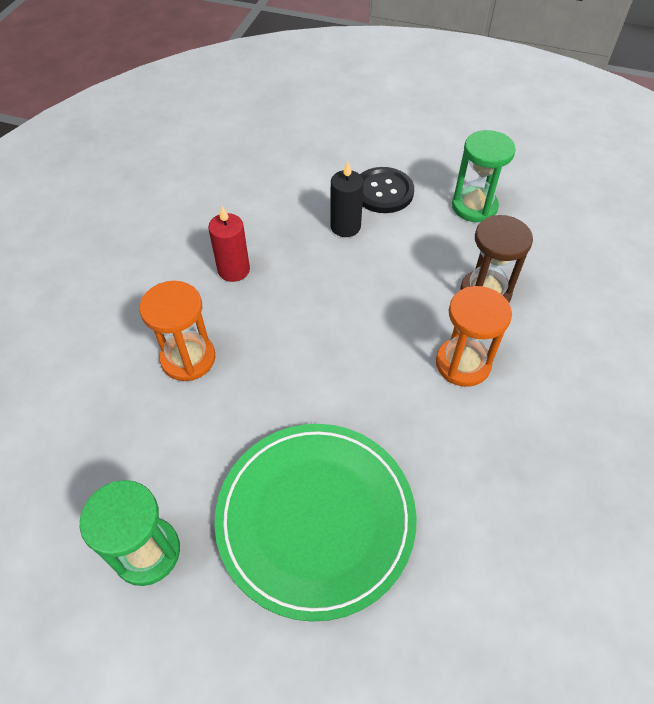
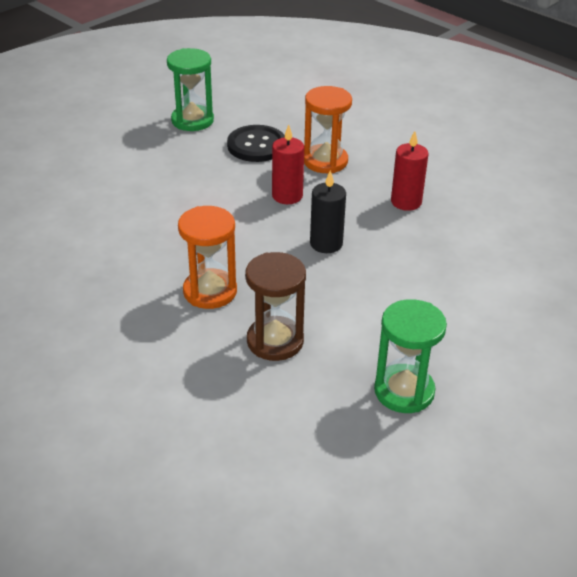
camera: 115 degrees right, 15 degrees down
(274, 366) = (287, 196): none -> red candle
(315, 518) = (154, 180): green plate -> none
(345, 226) = (425, 281): black candle -> black candle (326, 243)
(383, 192) = (467, 327): black button -> black button (256, 145)

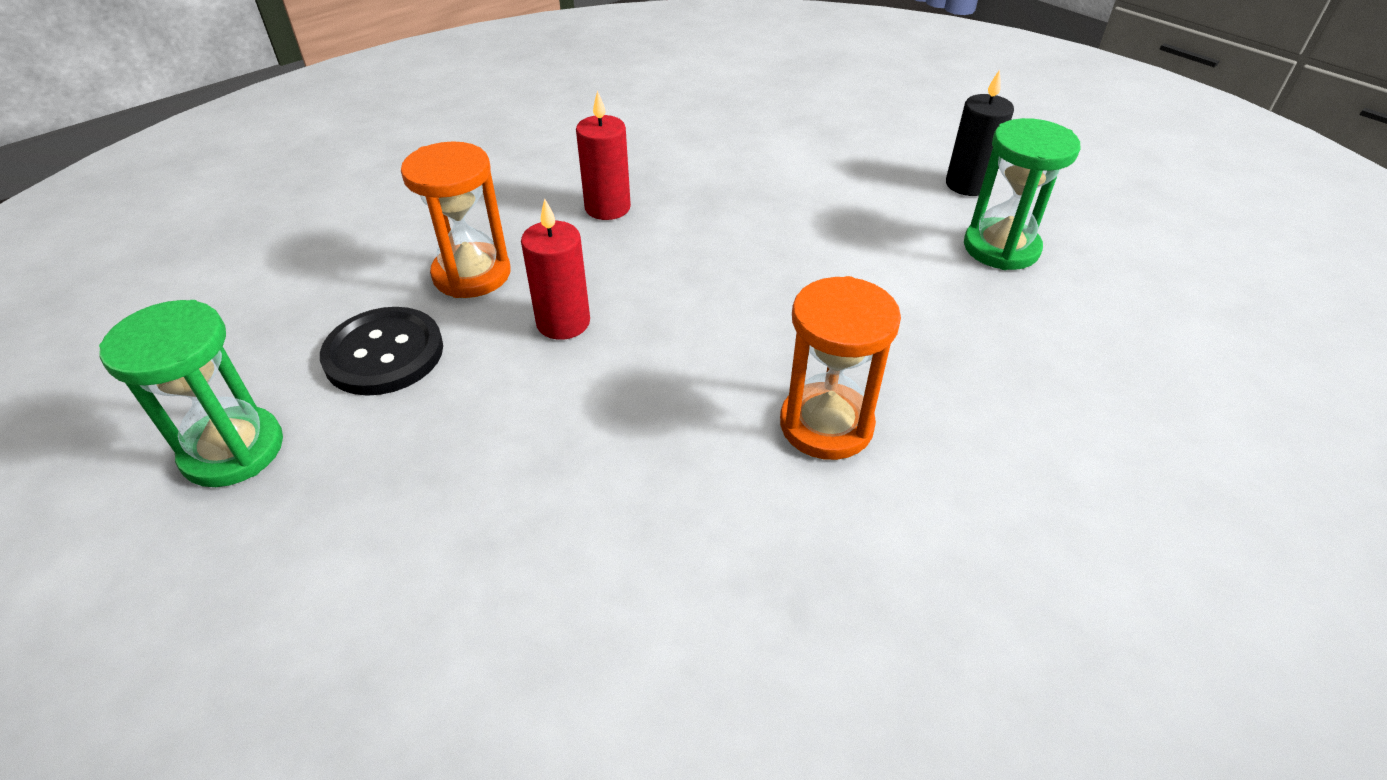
camera: 85 degrees left, 5 degrees up
(275, 341) = (935, 353): brown hourglass -> none
(326, 243) = (701, 289): black candle -> black candle (967, 185)

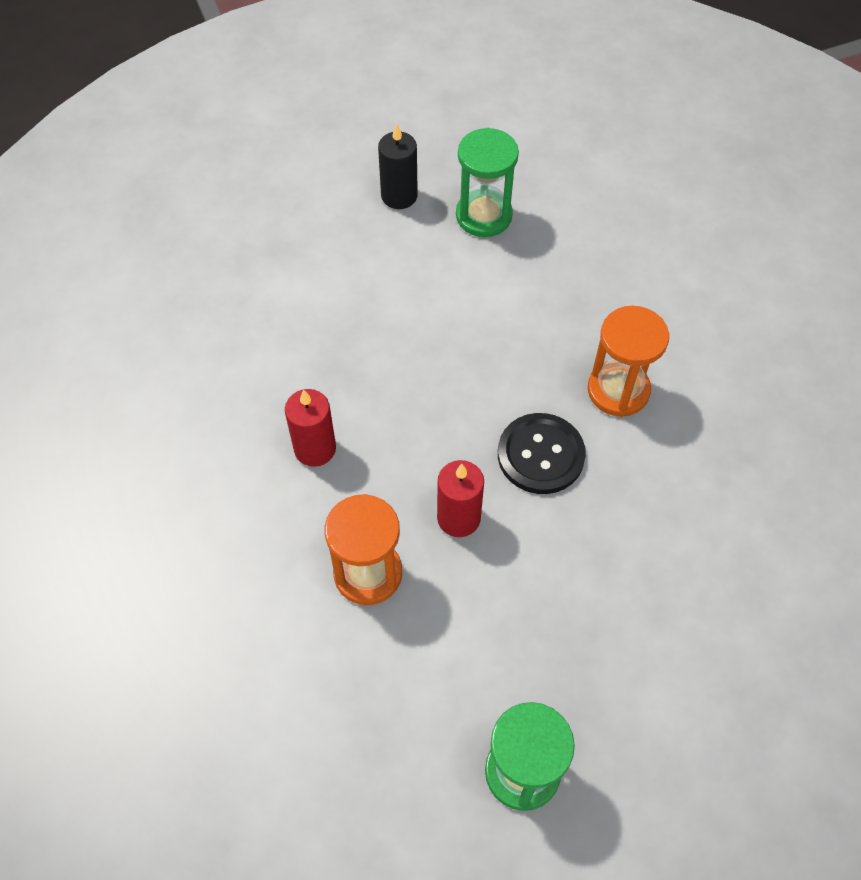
camera: 70 degrees left, 15 degrees up
(384, 353) = (448, 654): black button -> black button (540, 455)

